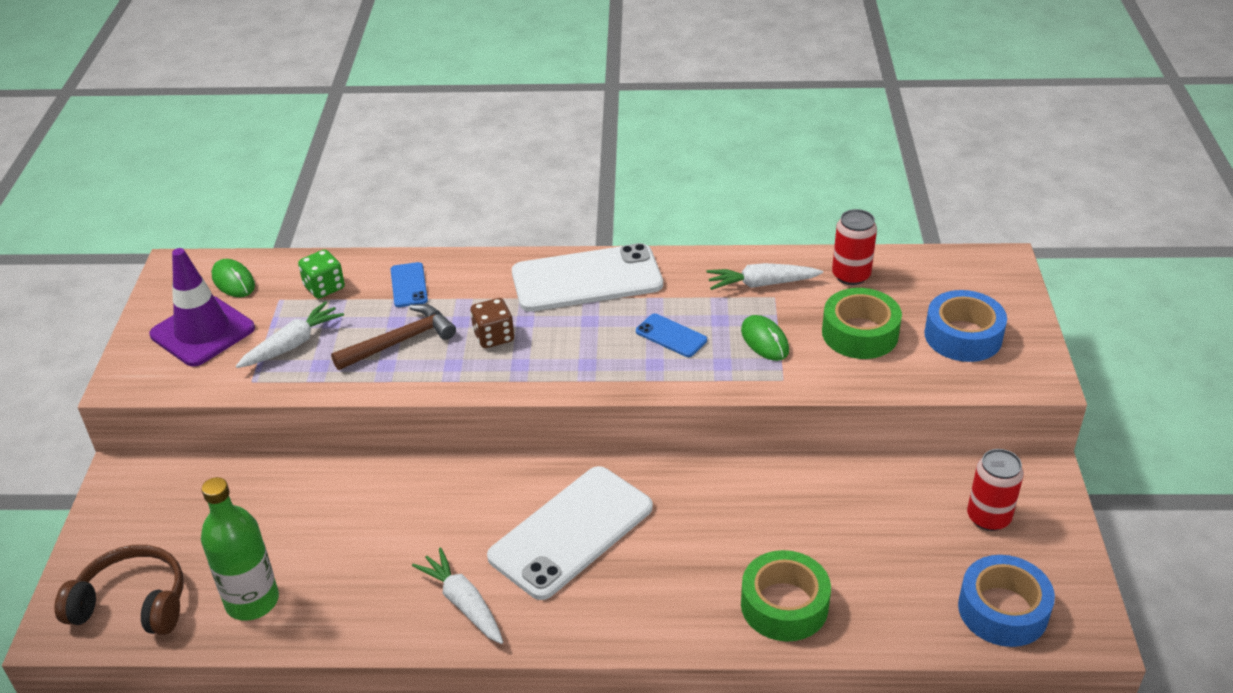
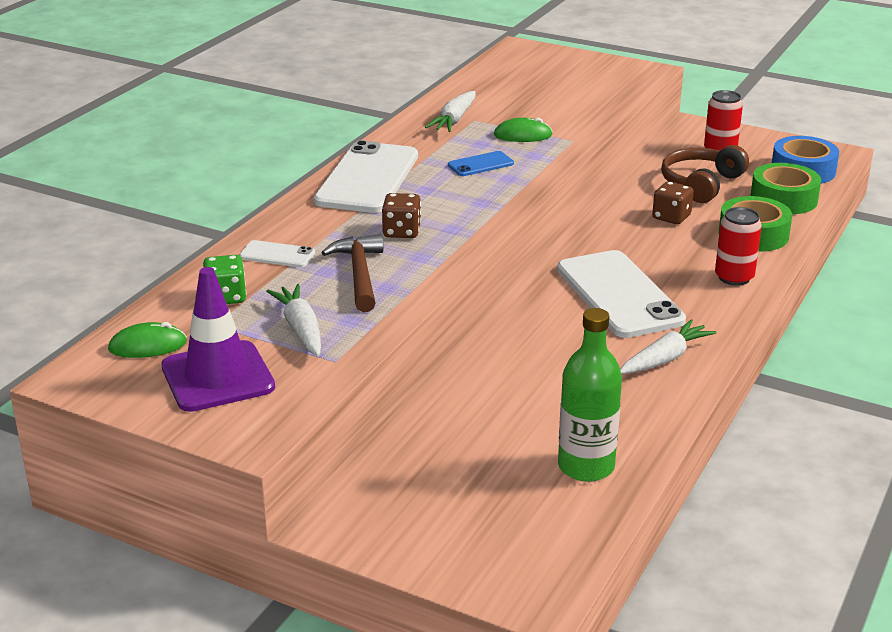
camera: 65 degrees left, 10 degrees down
(132, 603) = (537, 542): brown headphones -> brown headphones (701, 184)
(409, 285) = (277, 255): blue phone -> white phone
(463, 603) = (665, 358): white carrot -> white carrot turned 150 degrees clockwise
(774, 523) = (671, 217): none -> brown dice
(851, 275) = (479, 91): red can -> red can (734, 277)
(860, 333) = (548, 105): green tape -> green tape (783, 199)
(963, 336) = (584, 78): blue tape -> none

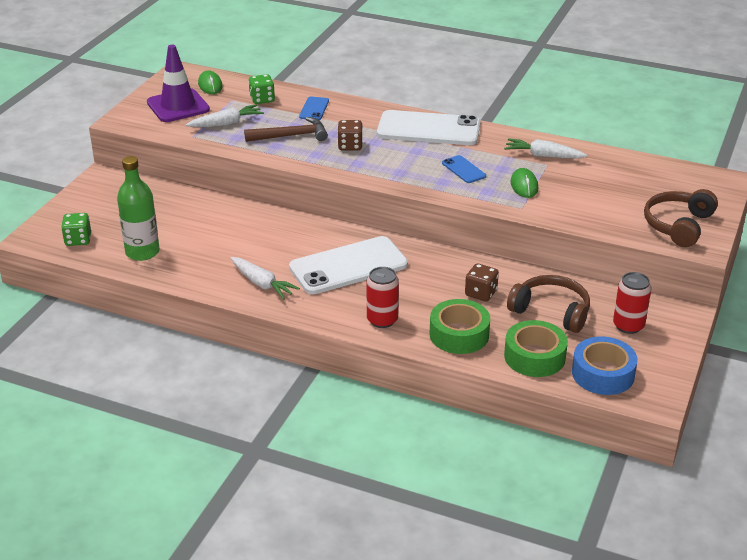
camera: 85 degrees right, 5 degrees up
(277, 255) = (314, 109): white phone -> blue phone
(547, 540) = (78, 240): none -> green dice
(609, 75) = (678, 225): none -> brown headphones

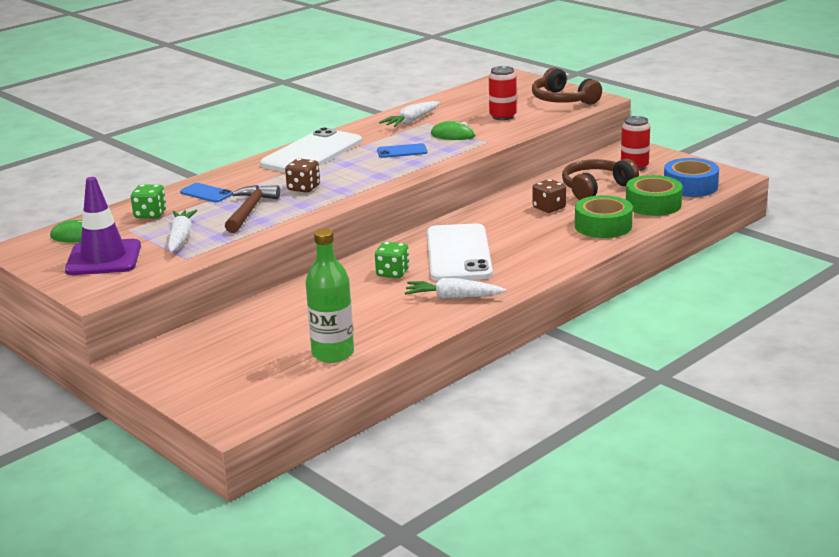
camera: 65 degrees left, 10 degrees down
(78, 240) = (266, 391): green dice -> green dice (392, 273)
(262, 284) = (453, 297): white carrot -> white carrot turned 150 degrees counterclockwise
(382, 320) = (558, 252): red can -> red can (502, 116)

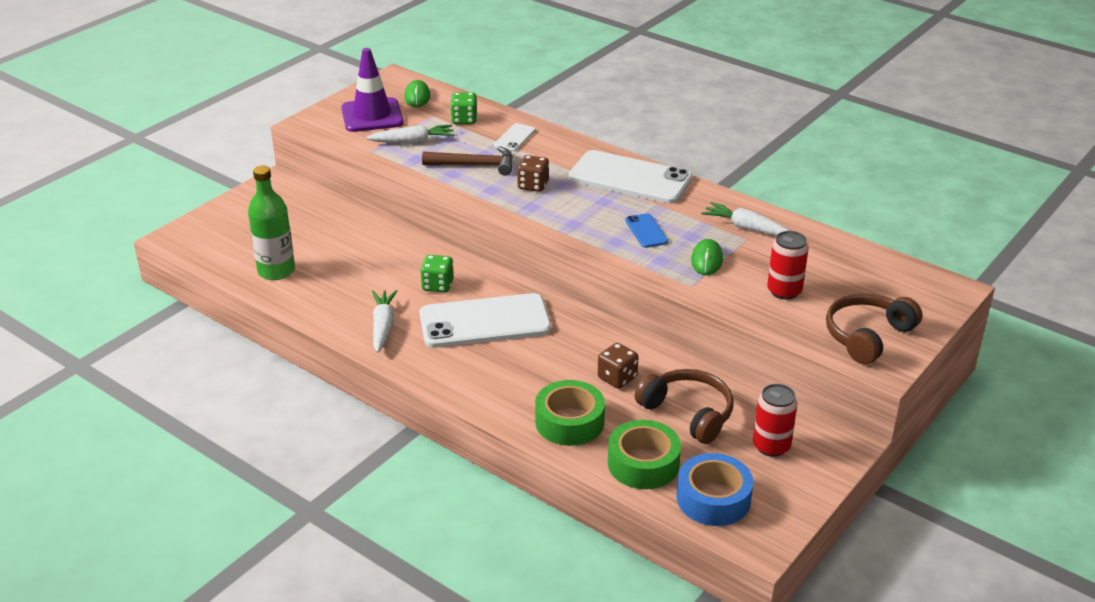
camera: 80 degrees right, 10 degrees up
(206, 193) = (515, 138): blue phone -> white phone

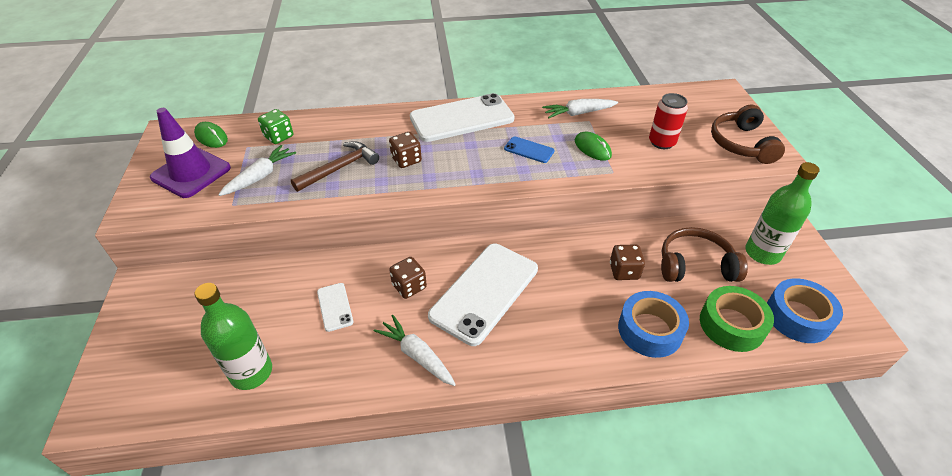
camera: 45 degrees left, 10 degrees up
(437, 285) = (409, 286): green dice -> brown dice
(515, 138) = (339, 131): white phone -> white phone (335, 307)
(569, 422) = (650, 330): green tape -> blue tape
(771, 446) = (762, 253): red can -> green bottle

